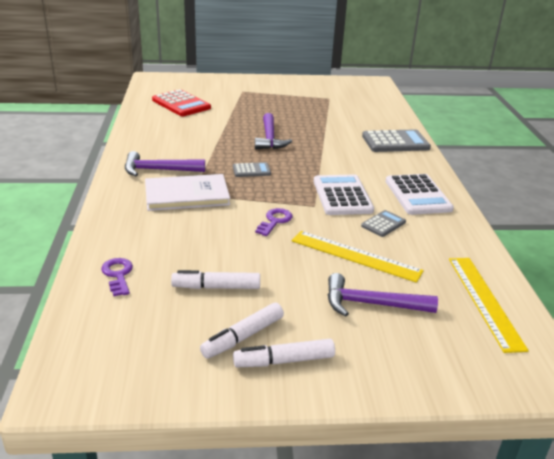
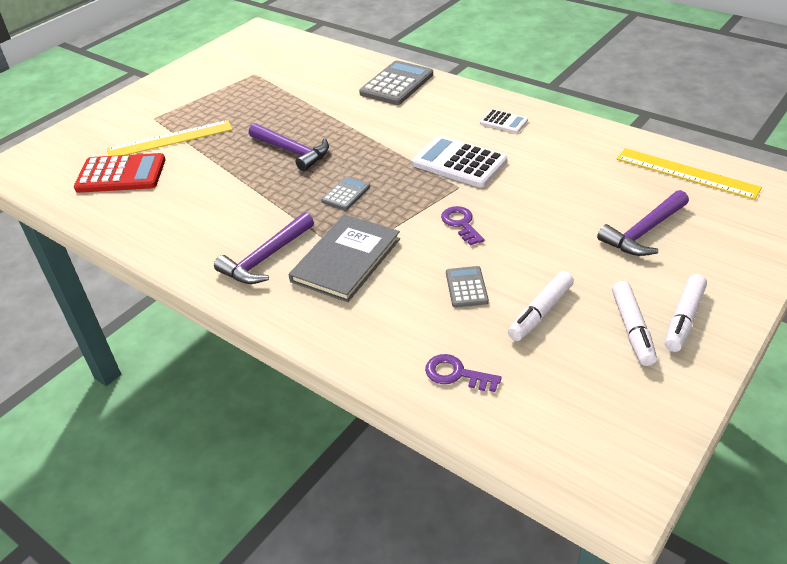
camera: 45 degrees left, 10 degrees up
(187, 195) = (346, 260): white book -> grey book
(355, 256) = (565, 205): yellow ruler -> yellow ruler (170, 139)
(383, 224) = (531, 164): grey calculator -> grey calculator (466, 287)
(417, 195) = (503, 122): white calculator -> white calculator, size x0.54

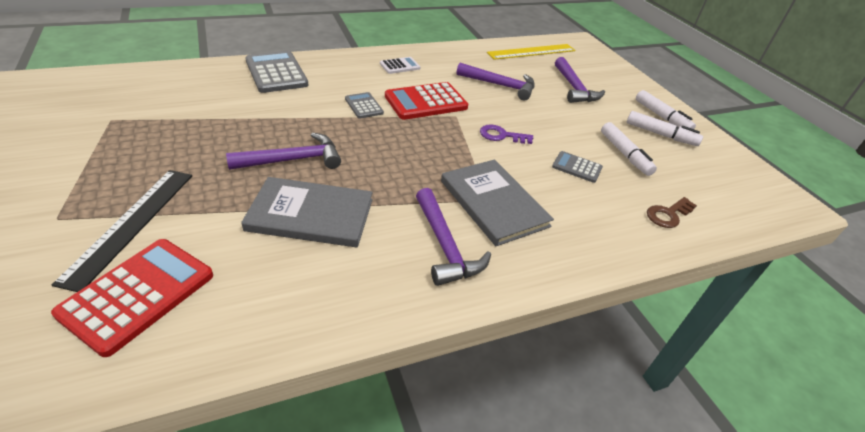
camera: 65 degrees left, 0 degrees up
(170, 139) = (131, 224): yellow ruler -> black ruler
(240, 189) = (310, 215): none -> grey book
(346, 194) = (401, 163): grey calculator -> grey calculator (364, 106)
(456, 374) = (668, 214): purple key -> brown key
(459, 162) = (426, 102): white calculator -> red calculator
(562, 186) = (500, 85): none -> purple hammer

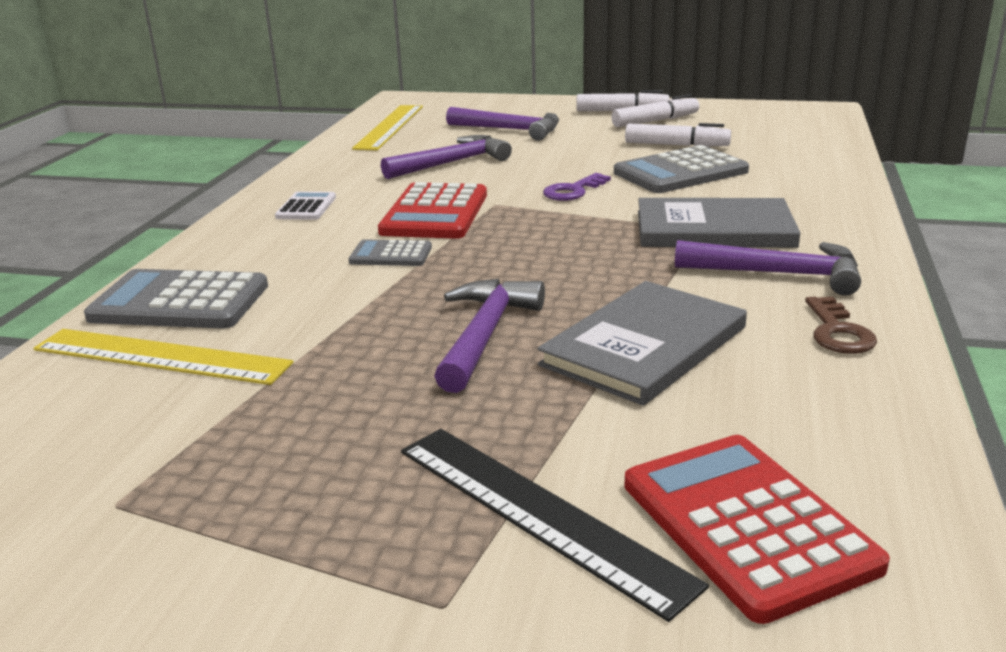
camera: 50 degrees left, 15 degrees down
(226, 87) = (161, 356): none -> yellow ruler
(577, 167) = (680, 172): grey calculator -> grey calculator, size x1.86
(668, 214) = (800, 158): brown key -> brown key (837, 332)

